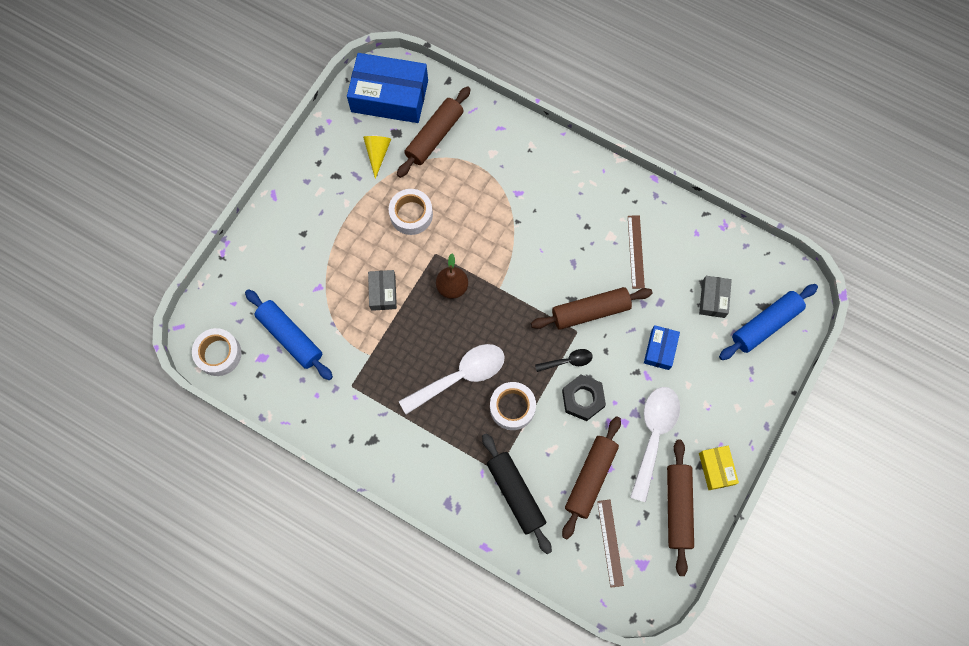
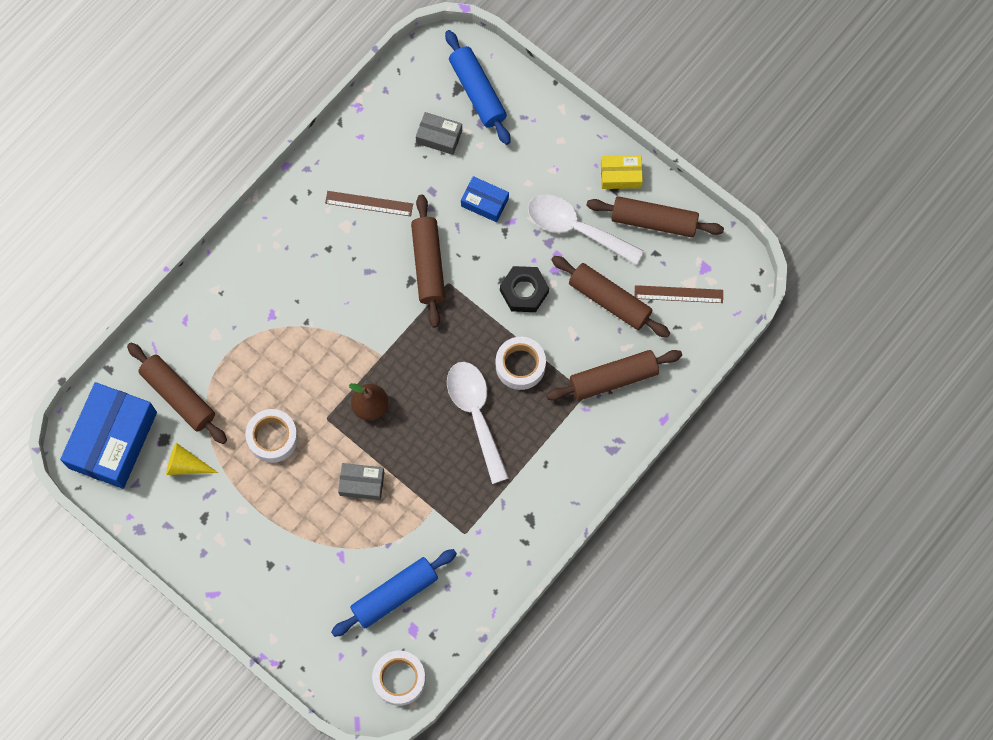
camera: 80 degrees left, 0 degrees up
(515, 493) = (613, 378): black rolling pin -> brown rolling pin
(567, 361) = (480, 299): black spoon -> none

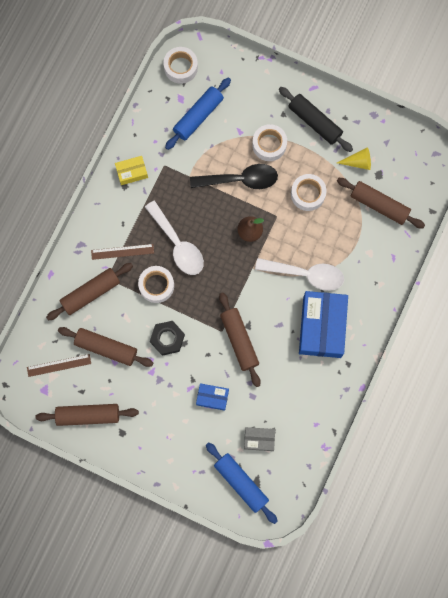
camera: 165 degrees right, 5 degrees up
(112, 440) = (412, 166): blue box -> blue box (322, 327)
(228, 541) = (314, 122): none -> black rolling pin
(304, 524) = (269, 145): none -> white tape
(362, 483) = (240, 180): grey box -> black spoon
(369, 203) = (294, 374): brown ruler -> brown ruler (122, 251)
(576, 228) = (142, 395): white spoon -> white spoon (305, 274)
(621, 175) = (120, 444): yellow box -> yellow box (132, 172)

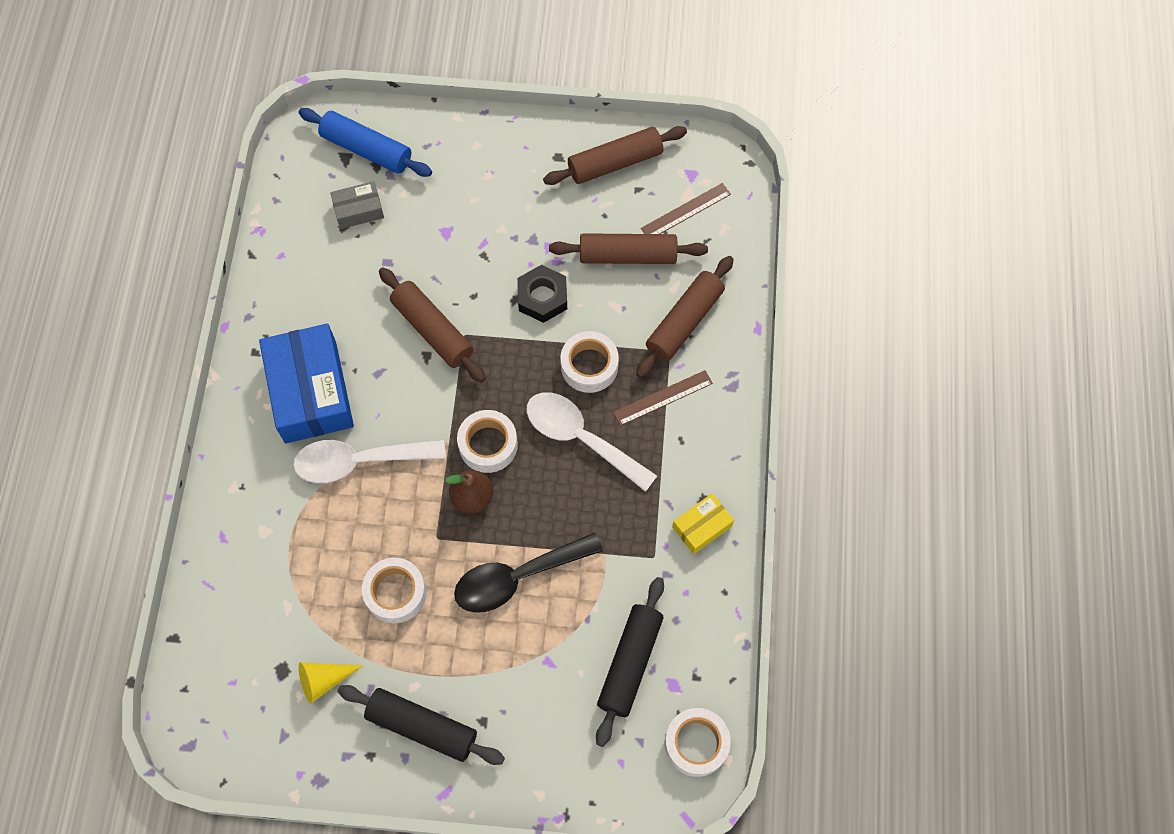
camera: 160 degrees right, 10 degrees down
(198, 116) = (630, 663): blue rolling pin -> black rolling pin
(212, 397) = (445, 241): blue box -> none
(269, 145) = (489, 656): white tape -> white tape (488, 445)
(379, 205) = (268, 616): brown rolling pin -> none

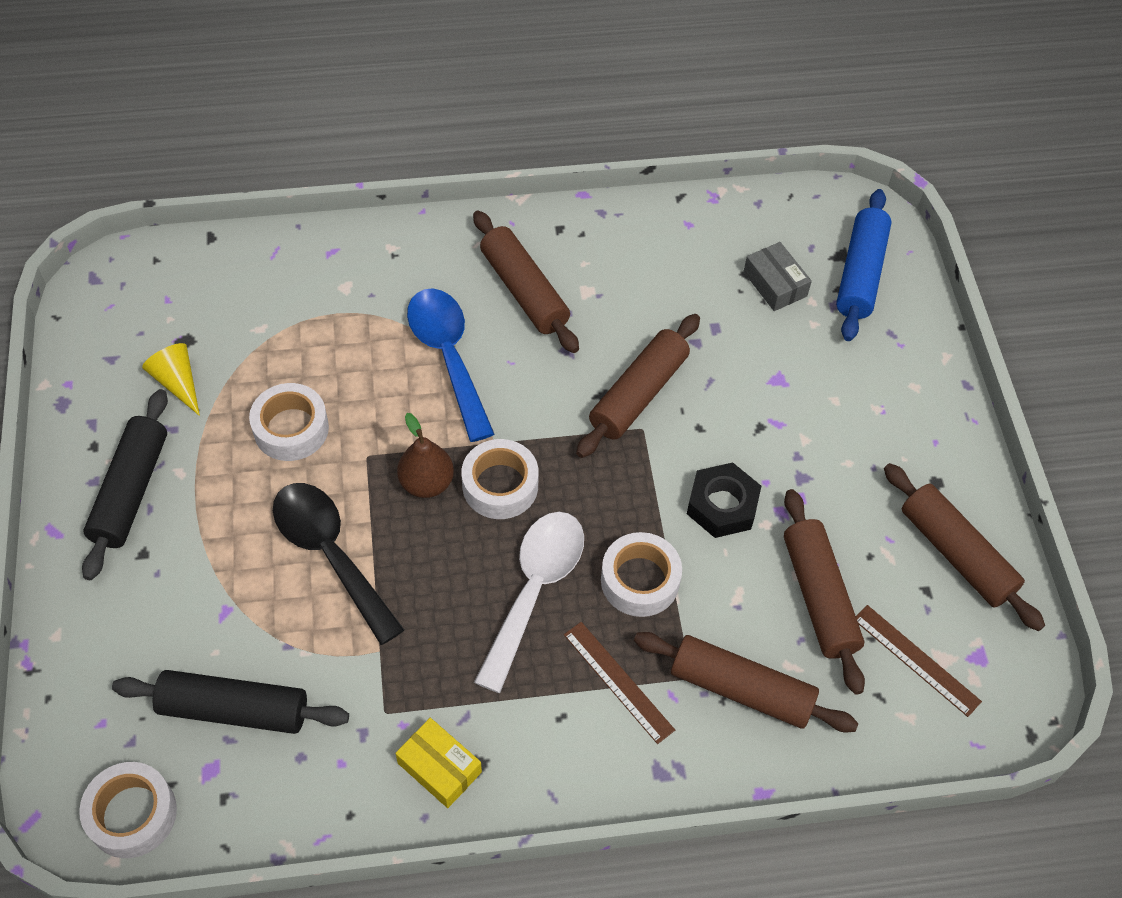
camera: 75 degrees right, 10 degrees down
(310, 392) = (524, 290): blue box -> brown rolling pin
(360, 461) = (448, 357): white spoon -> blue spoon

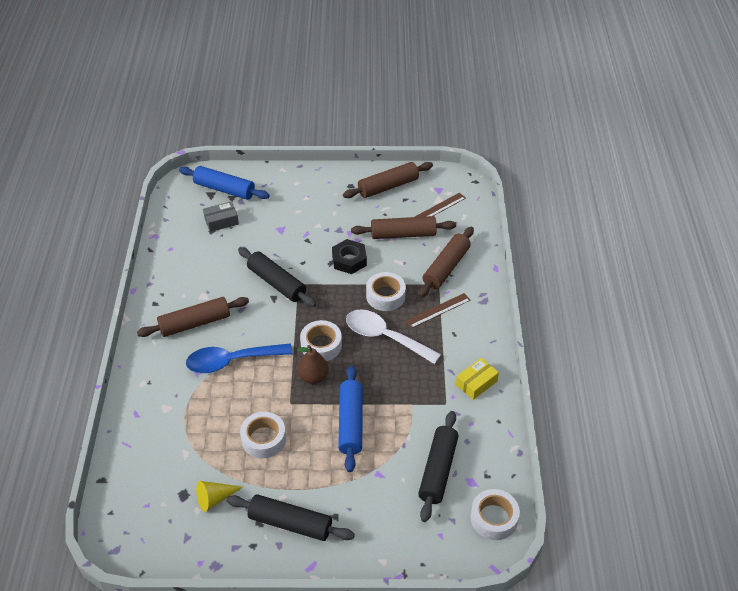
camera: 80 degrees left, 10 degrees down
(331, 555) = (351, 423): black spoon -> blue rolling pin
(638, 394) = (276, 283): brown rolling pin -> black rolling pin

